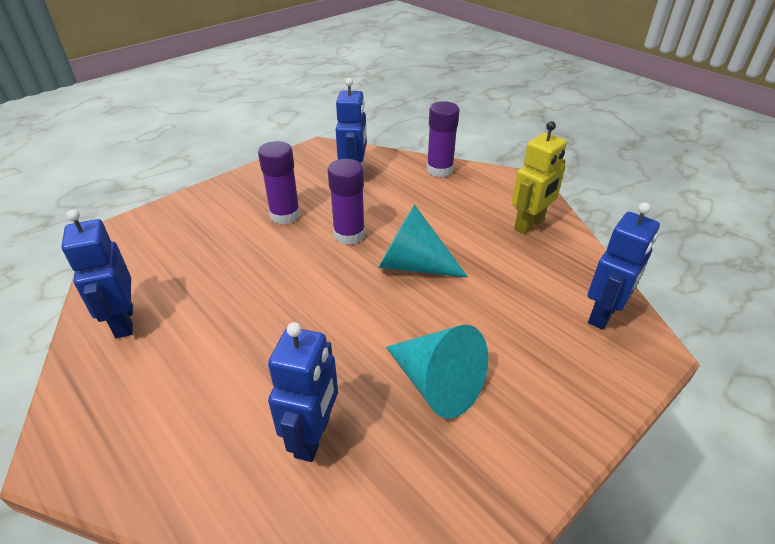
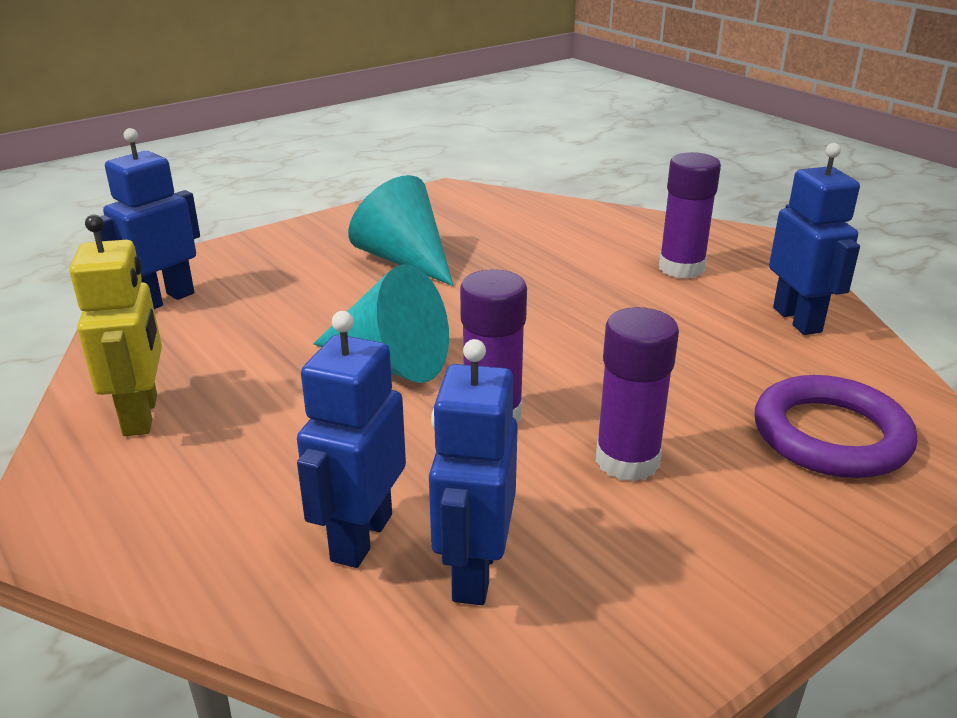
camera: 175 degrees left, 10 degrees down
(177, 233) = (830, 435): none -> purple ring
(313, 436) = (532, 239): blue robot -> blue robot (360, 537)
(439, 170) = (233, 572): purple glue stick -> purple glue stick (681, 268)
(529, 224) = (142, 415): yellow robot -> yellow robot turned 120 degrees clockwise

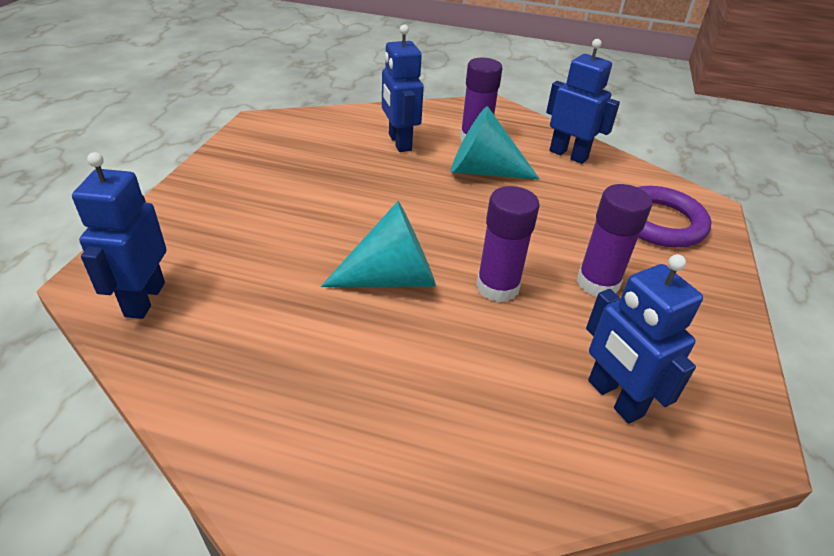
camera: 40 degrees left, 10 degrees up
(142, 415) = (266, 410): yellow robot -> none
(360, 537) = (532, 414): blue robot -> blue robot (399, 142)
(405, 260) = (300, 191): turquoise cone -> turquoise cone (483, 171)

